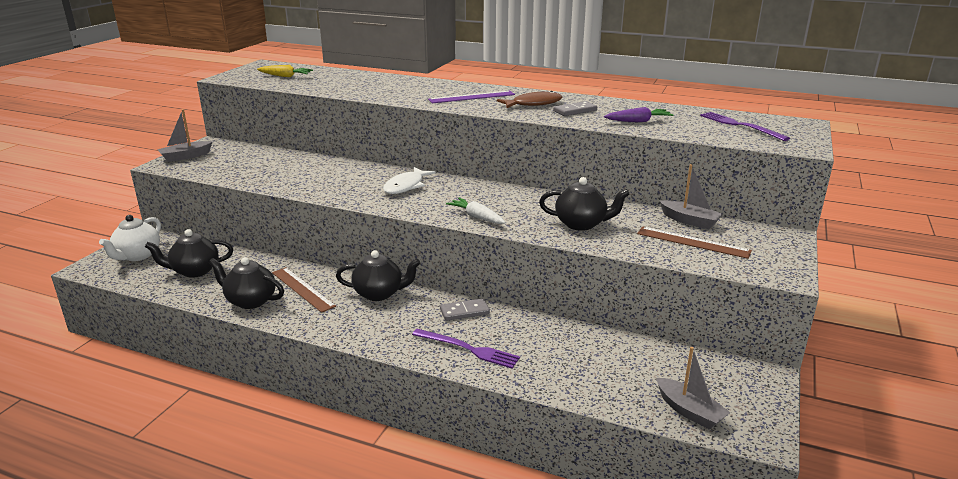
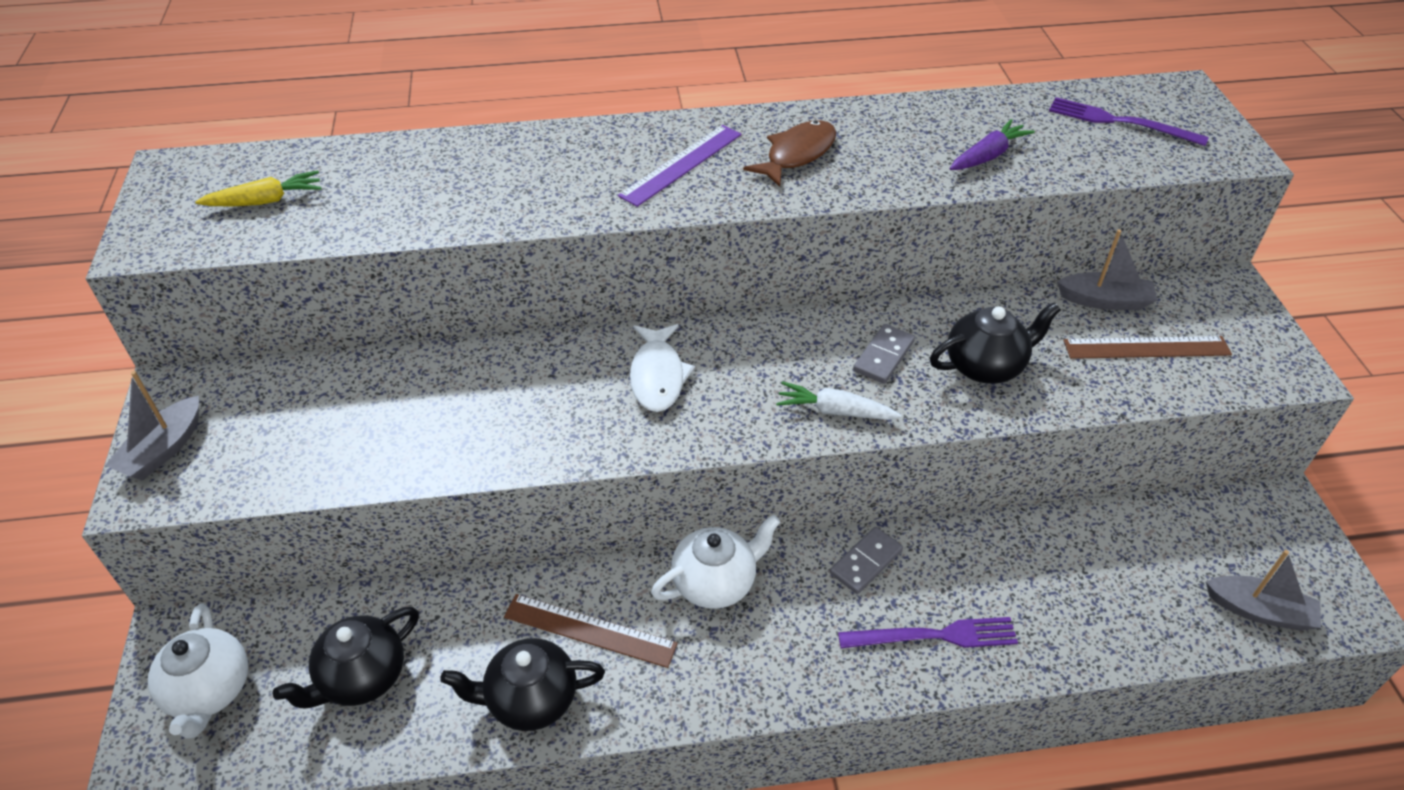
camera: 30 degrees left, 20 degrees up
(379, 293) = (715, 583): black teapot -> white teapot
(575, 111) = (876, 155): grey domino -> grey domino (884, 356)

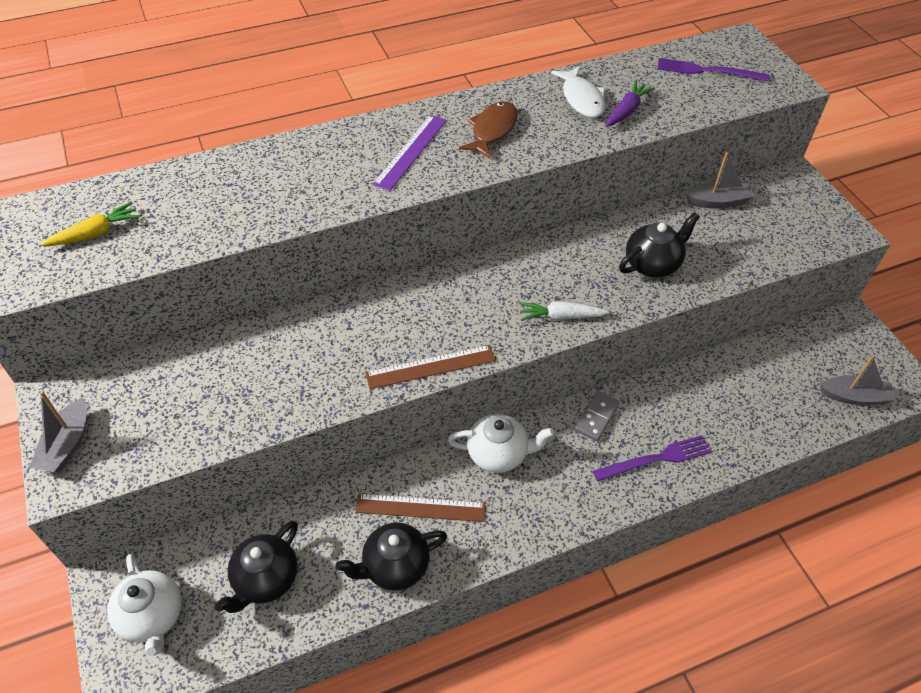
camera: 15 degrees left, 5 degrees up
(658, 376) = (427, 314): white fish -> white fish (581, 99)
(715, 583) = (498, 454): white teapot -> white teapot turned 45 degrees clockwise
(884, 356) = (582, 269): grey domino -> none
(1146, 348) = (754, 231): brown ruler -> brown ruler (430, 367)

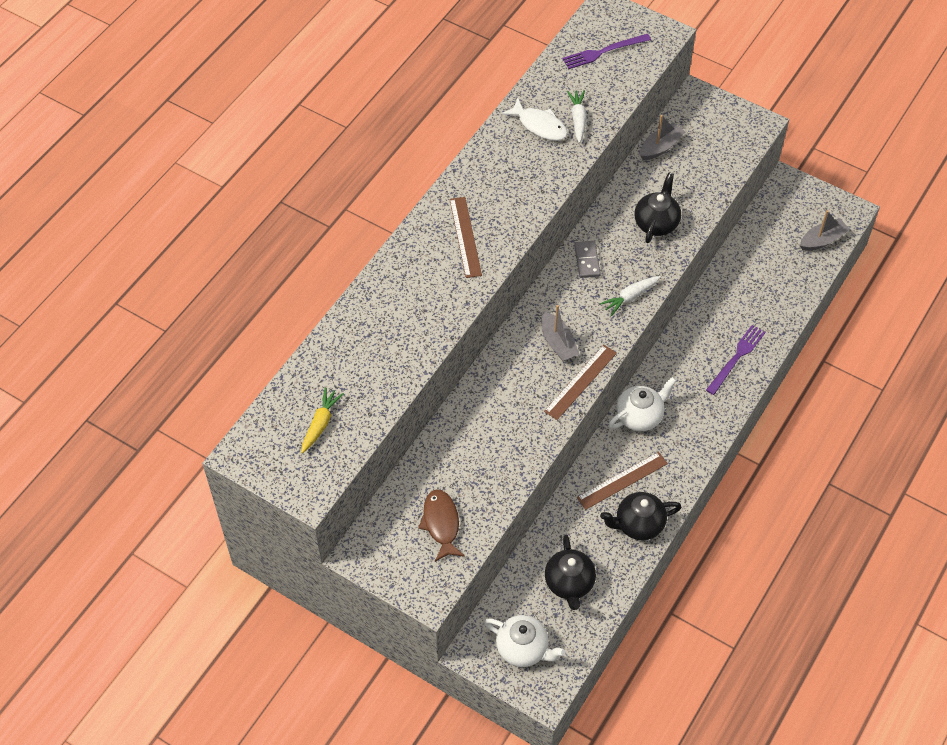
camera: 35 degrees left, 5 degrees up
(67, 444) = (405, 574): grey boat -> grey boat (558, 343)
(395, 566) = (638, 524): black teapot -> black teapot turned 45 degrees clockwise
(411, 151) = (465, 237): purple ruler -> brown ruler
(492, 130) = (503, 187): brown fish -> brown fish (441, 524)
(596, 417) = (679, 353): grey domino -> grey domino (587, 260)
(626, 111) = (578, 119): purple carrot -> white carrot

